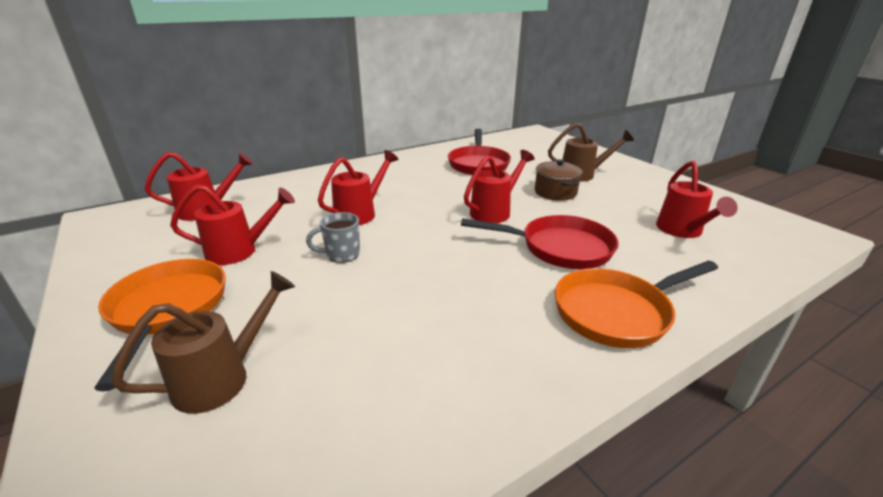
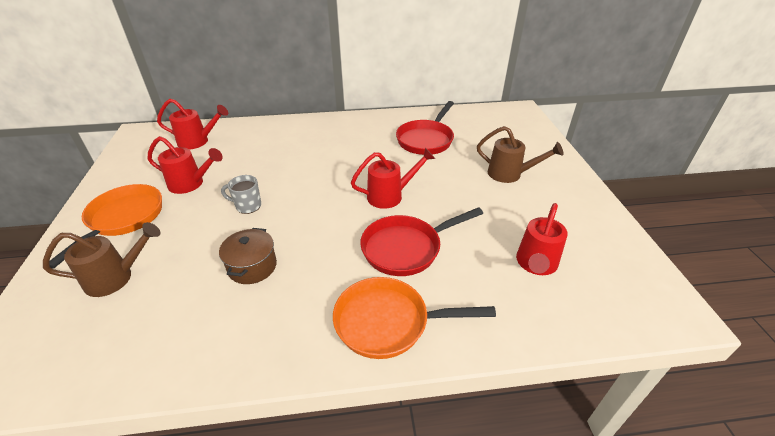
camera: 25 degrees right, 10 degrees up
(360, 213) = (289, 171): red watering can -> none
(555, 192) = (463, 189): brown pot -> brown pot (252, 266)
(559, 248) = (406, 248): red pan -> red pan turned 120 degrees clockwise

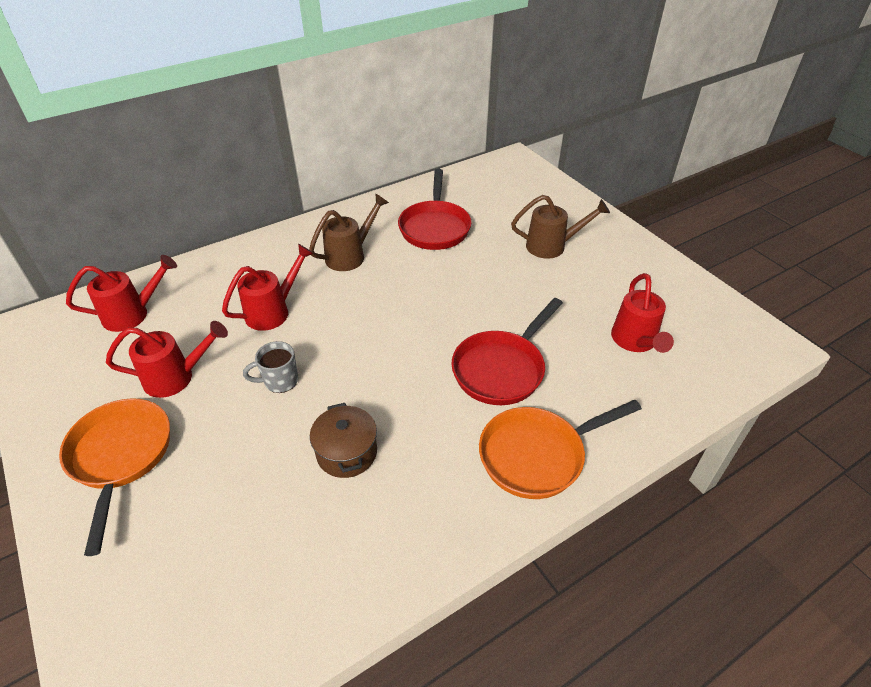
camera: 25 degrees left, 5 degrees up
(116, 278) = (183, 532): brown watering can -> brown watering can (350, 255)
(390, 196) = (442, 312): red watering can -> red watering can (273, 311)

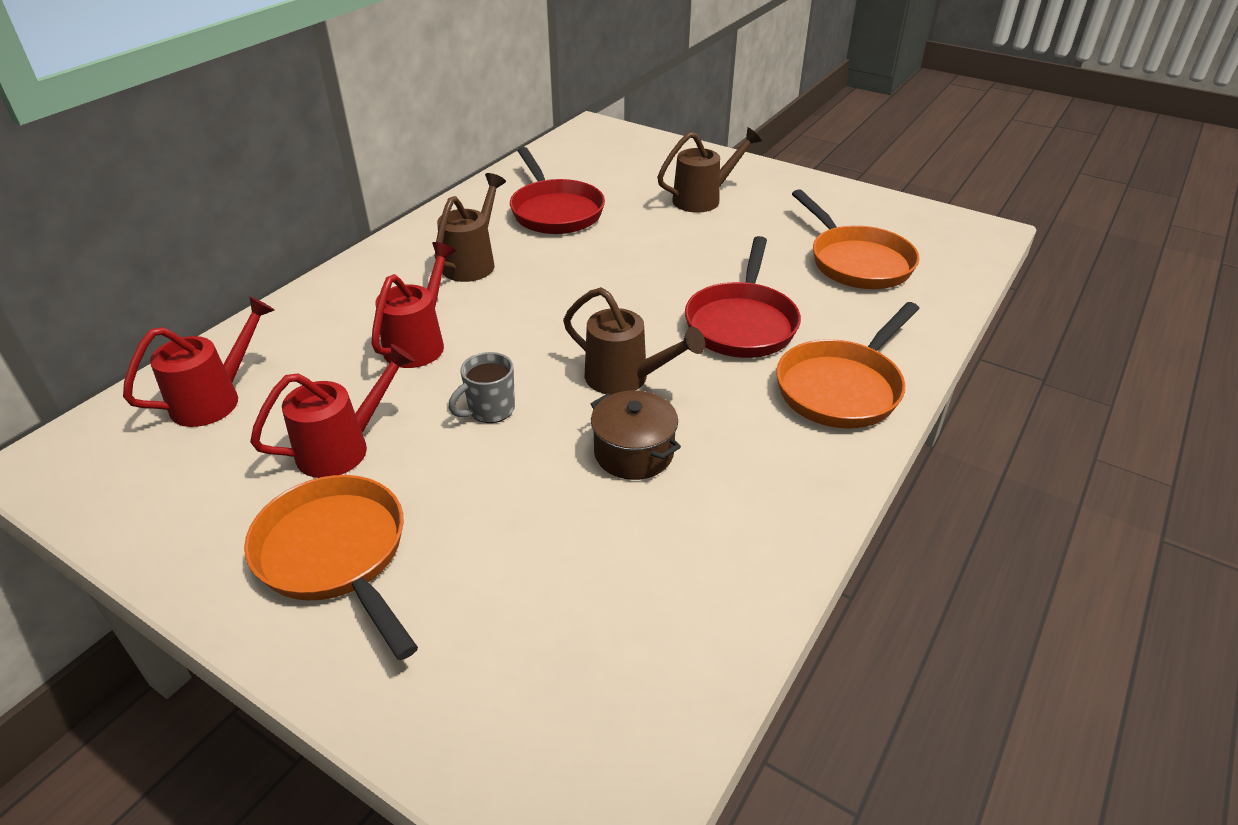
camera: 25 degrees left, 5 degrees down
(384, 388) = (625, 378): none -> brown watering can
(635, 341) = (856, 262): red watering can -> orange pan

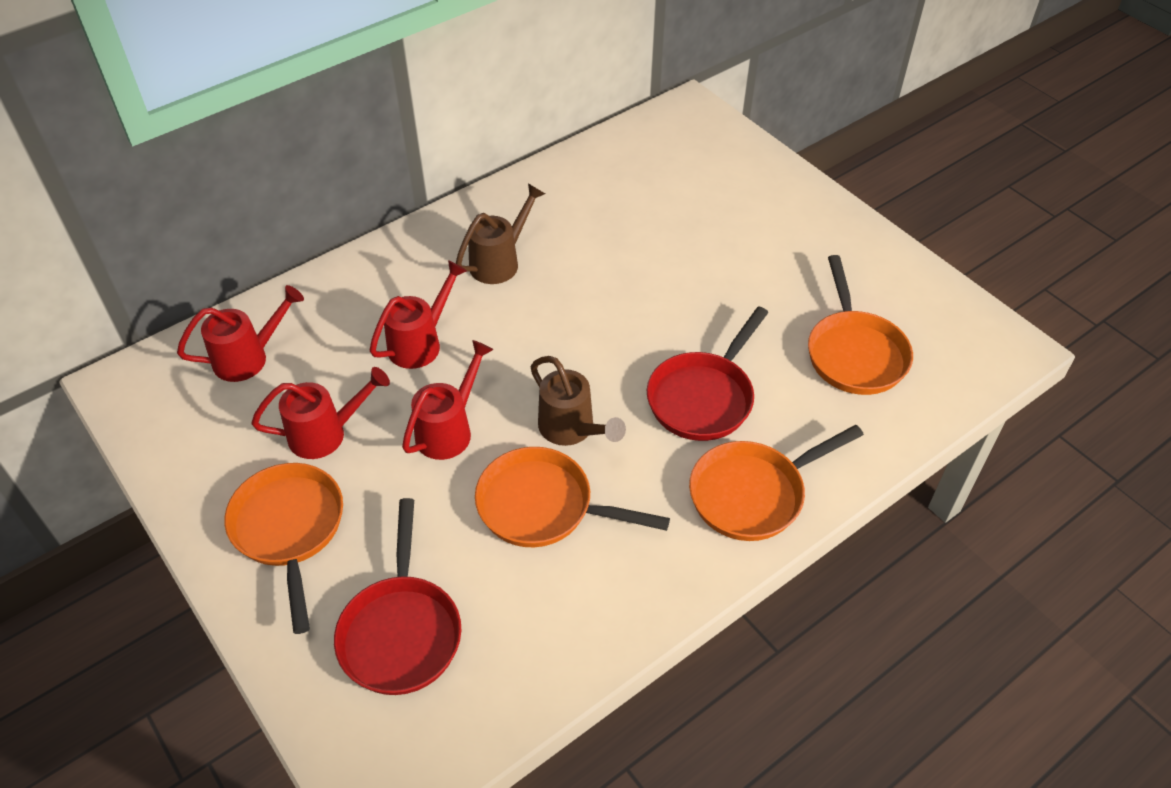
camera: 20 degrees right, 10 degrees up
(490, 410) = (449, 430): grey mug -> red watering can
(555, 211) = (600, 215): red pan -> red pan (401, 631)
(634, 453) = (543, 506): brown pot -> orange pan
(703, 199) = (748, 233): brown watering can -> none

